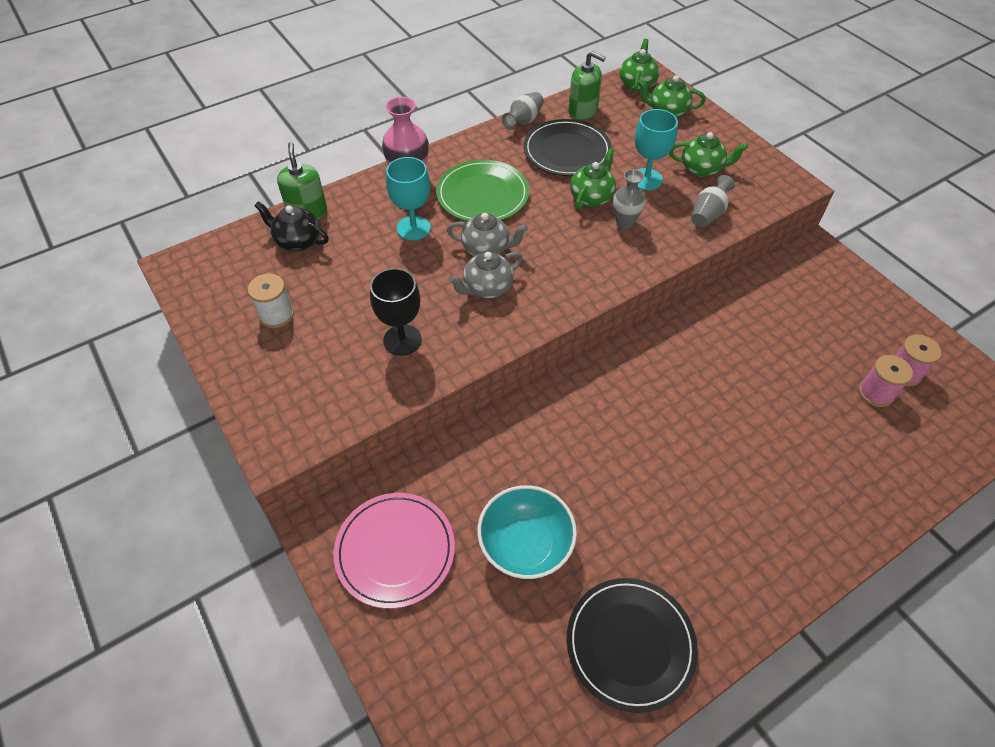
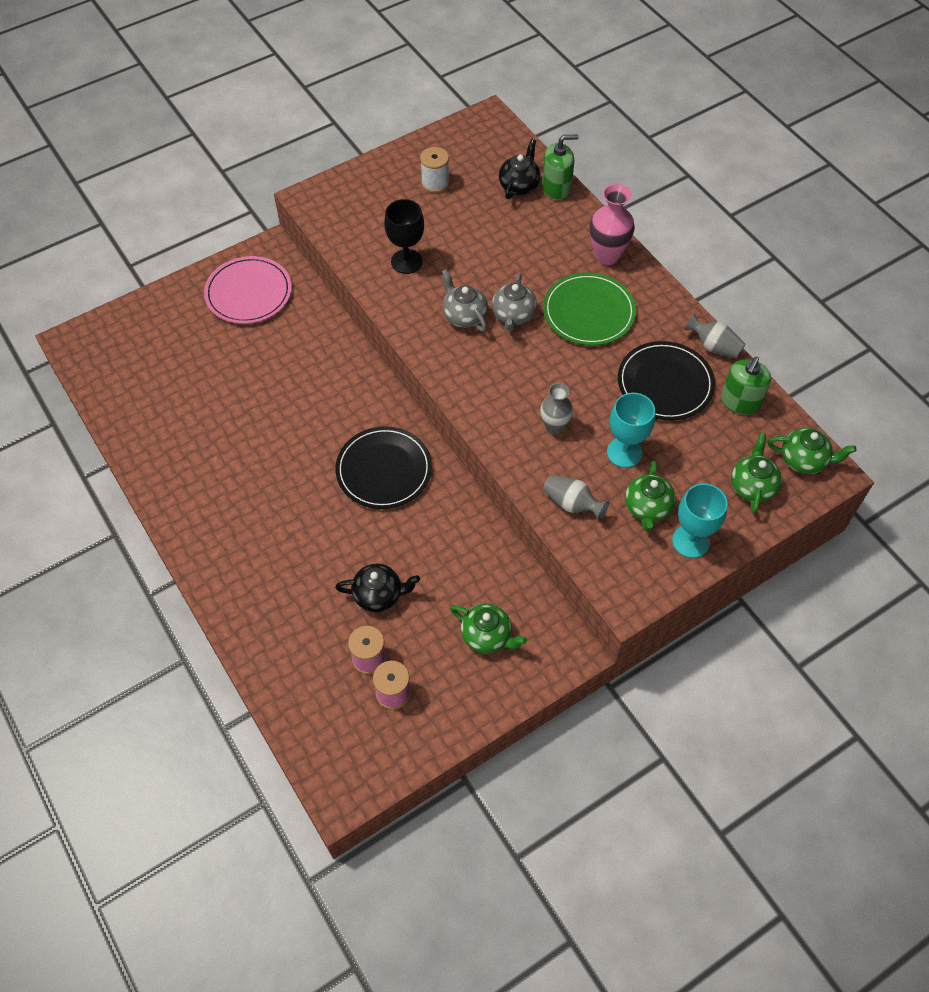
camera: 90 degrees right, 5 degrees up
(413, 228) = (539, 262): turquoise goblet -> turquoise goblet (690, 541)
(525, 545) = (243, 369): turquoise bowl -> none
(591, 197) = (591, 401): green teapot -> green teapot (487, 636)
(630, 644) = (160, 429): black plate -> black plate (384, 470)
(806, 387) = (379, 595): none -> black teapot

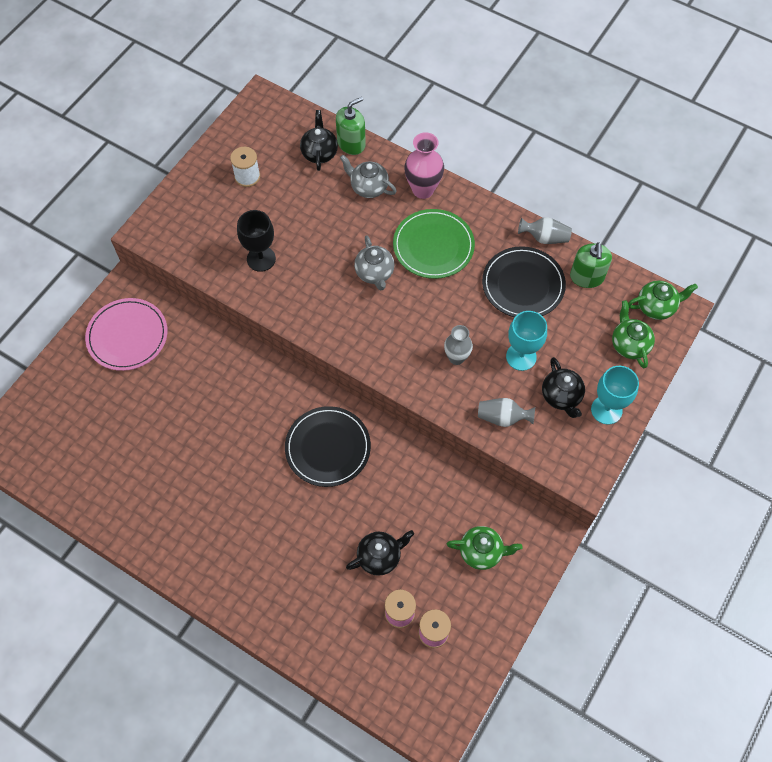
camera: 25 degrees left, 5 degrees up
(464, 316) = (335, 289): grey teapot -> grey teapot (368, 187)
(647, 508) = (561, 396): green teapot -> black teapot

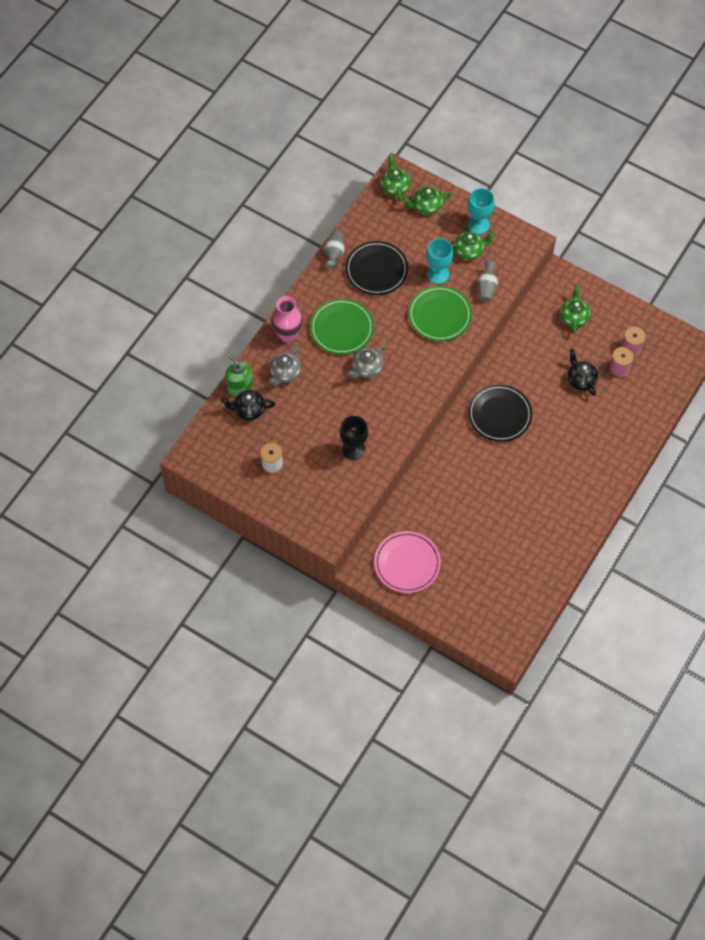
camera: 90 degrees left, 0 degrees up
(374, 273) = (367, 369): grey teapot -> grey teapot turned 150 degrees clockwise
(456, 358) = (439, 315): grey vase -> green plate
(561, 396) = (469, 251): black teapot -> green teapot
(587, 277) = (369, 228): green soap dispenser -> none

